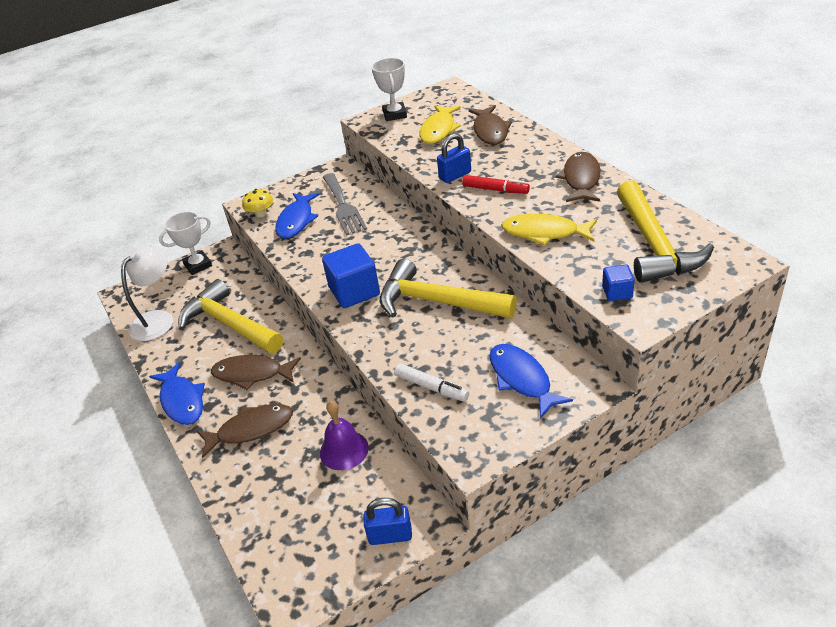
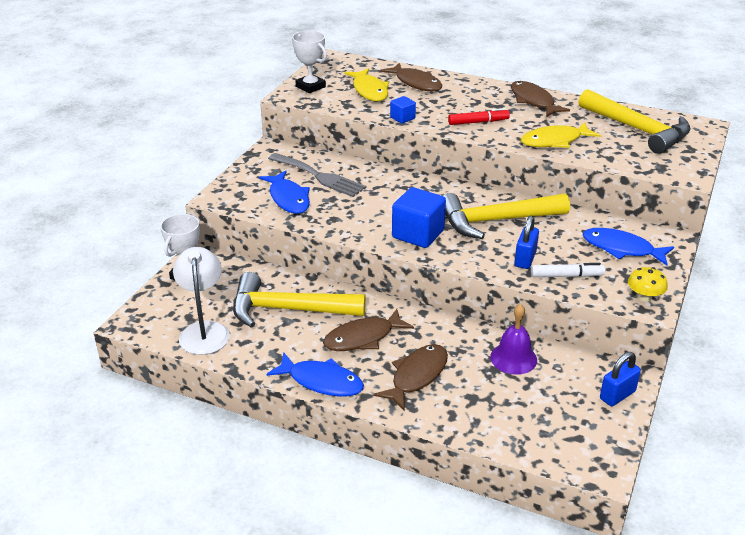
camera: 40 degrees left, 5 degrees down
(261, 214) = (242, 202): yellow mushroom -> yellow mushroom (644, 297)
(455, 175) = (431, 120): blue padlock -> blue padlock (525, 259)
(617, 292) = (652, 164): blue cube -> blue cube (402, 118)

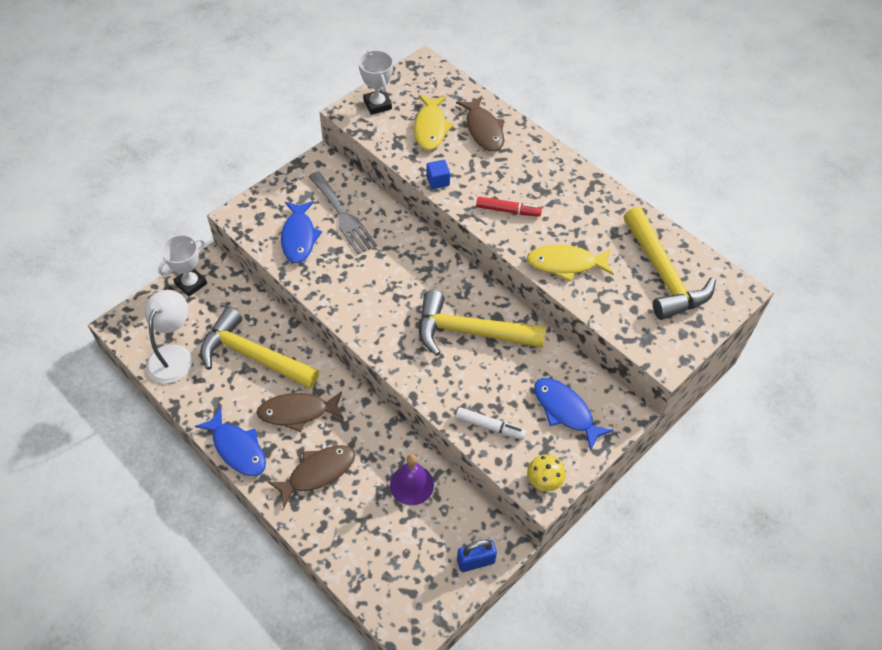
camera: 20 degrees right, 20 degrees up
(418, 234) = (387, 324): blue cube -> none
(525, 259) = (465, 392): blue padlock -> none
(533, 101) = (585, 195): brown fish -> none

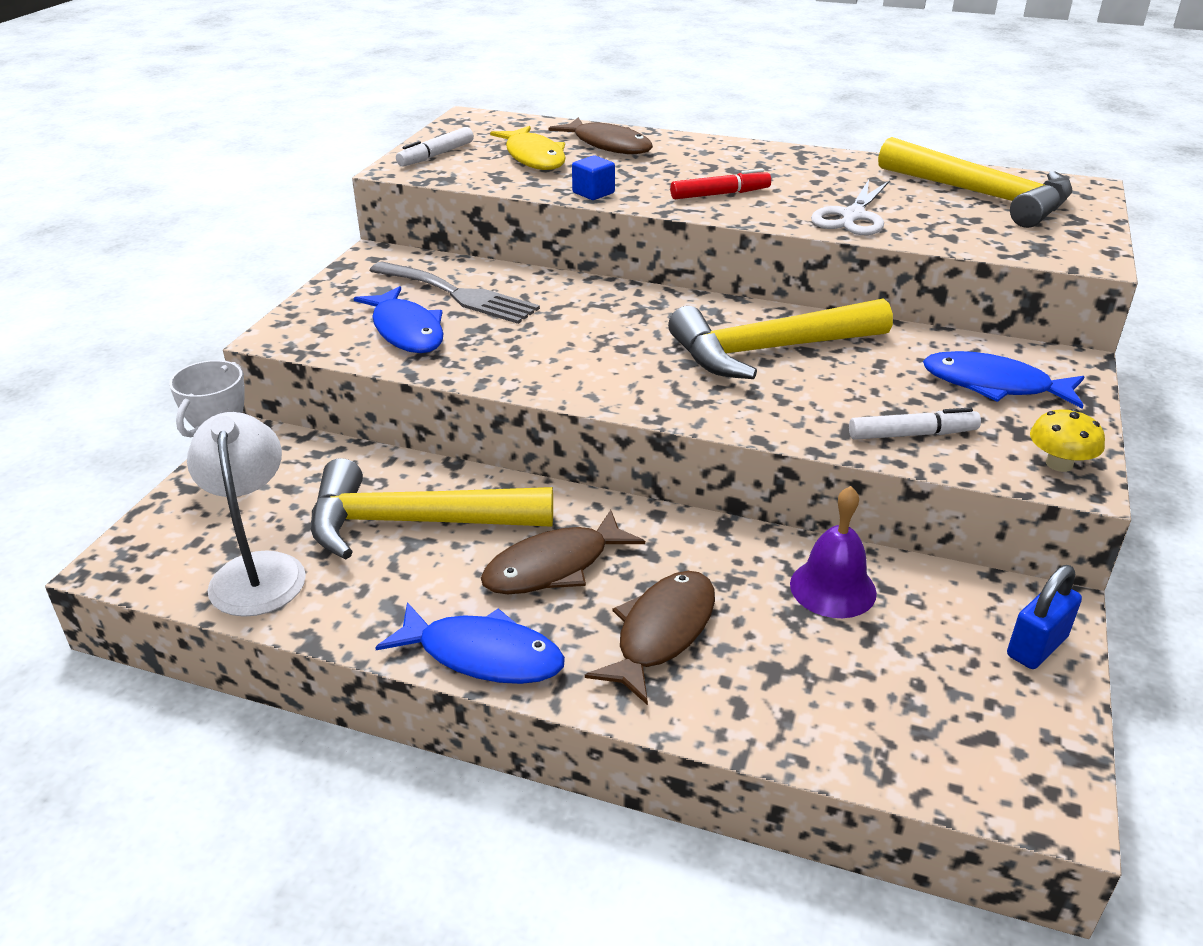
camera: 25 degrees left, 20 degrees down
(377, 104) = (436, 155): white trophy -> white marker
(565, 264) = (852, 216): yellow fish -> white scissors

